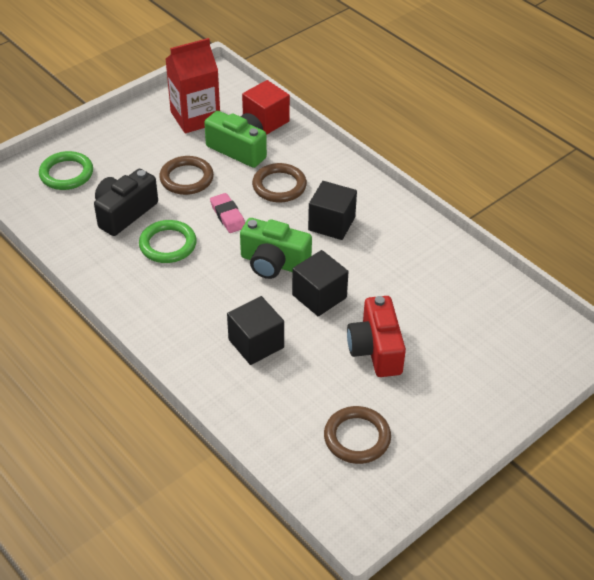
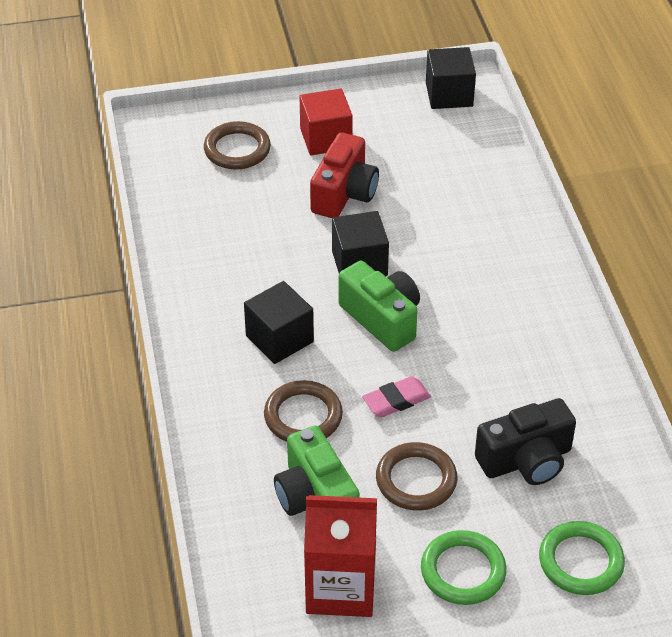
camera: 150 degrees left, 0 degrees up
(168, 244) = (492, 392): green ring -> green ring (463, 571)
(228, 216) = (396, 400): pink eraser -> pink eraser turned 60 degrees clockwise
(256, 343) = (459, 243): black cube -> black cube (449, 94)
(266, 121) = (242, 533): red cube -> red cube (326, 138)
(357, 437) = (420, 135): brown ring -> brown ring (237, 149)

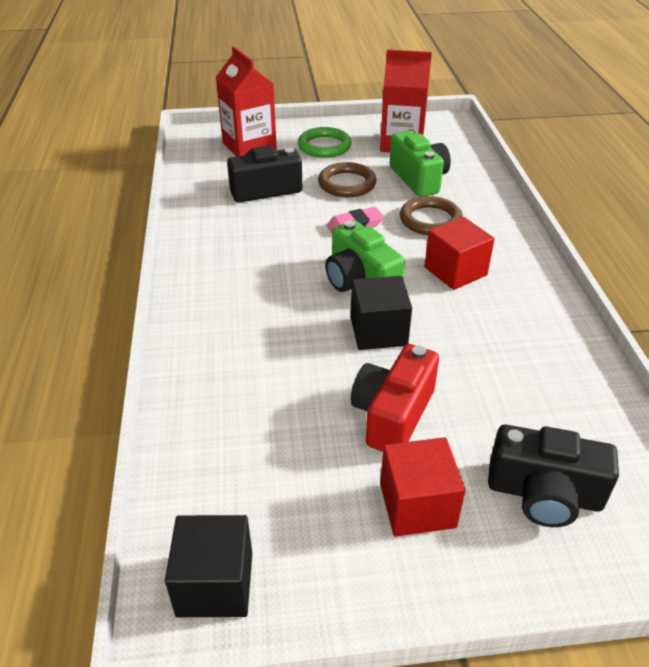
camera: 175 degrees left, 5 degrees down
(237, 149) = (544, 494): brown ring -> black camera
(279, 339) = (455, 271): black cube -> red cube
(580, 561) = (249, 146): green ring -> red carton

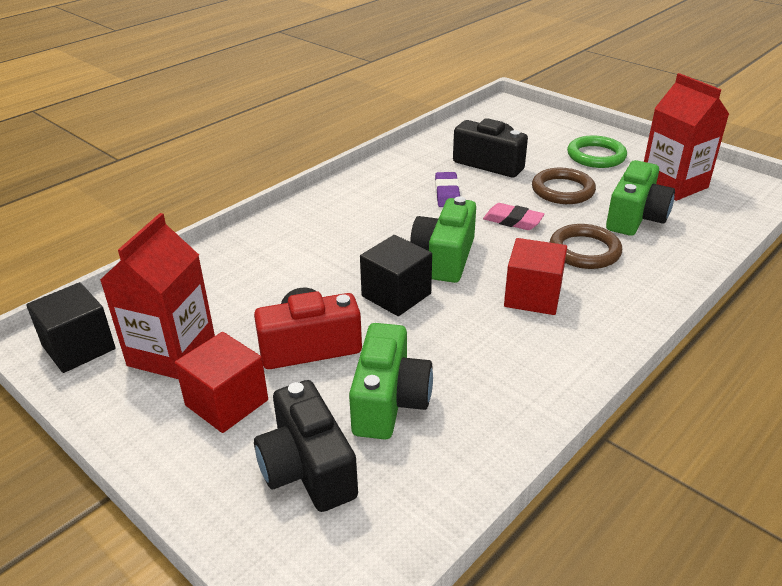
camera: 50 degrees right, 5 degrees down
(249, 146) = (533, 130): red carton -> red carton (172, 352)
(275, 231) = (447, 193): none -> purple eraser
(505, 406) = (389, 401): none -> green camera

